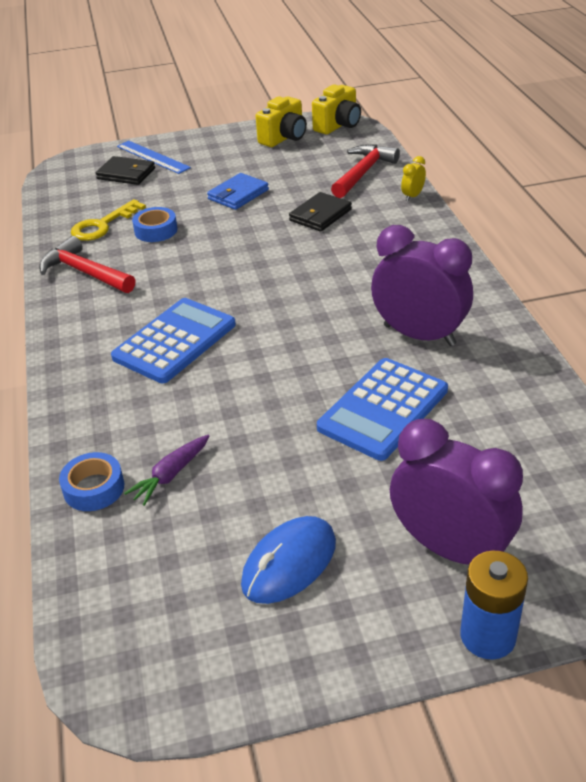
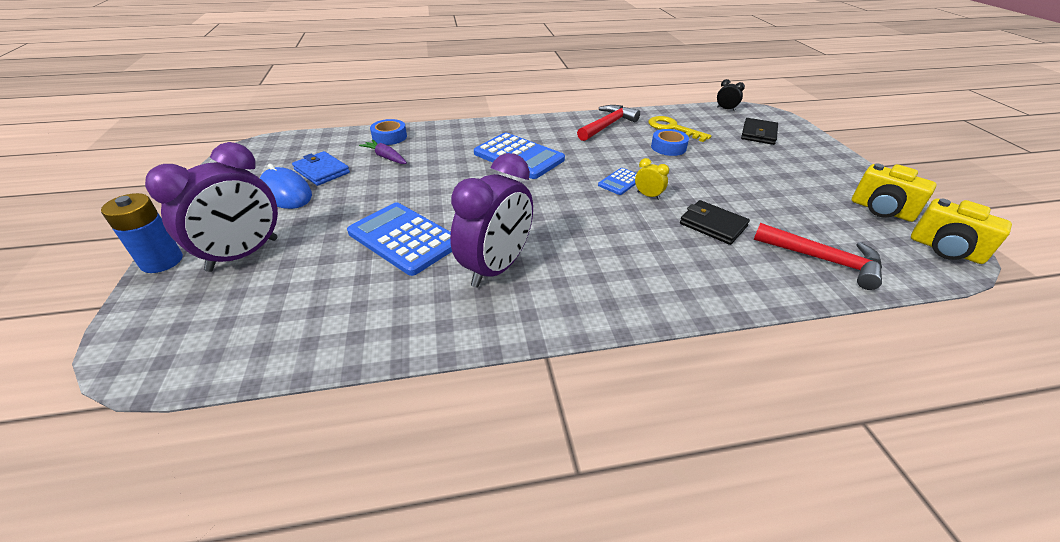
camera: 90 degrees right, 0 degrees up
(50, 186) = (726, 109): none -> black clock
(152, 157) = (795, 143): blue ruler -> none
(238, 194) = (740, 182): blue wallet -> blue wallet (322, 171)
(241, 263) = (620, 182): none -> blue calculator
(412, 196) = (777, 294): yellow clock -> yellow clock (648, 195)

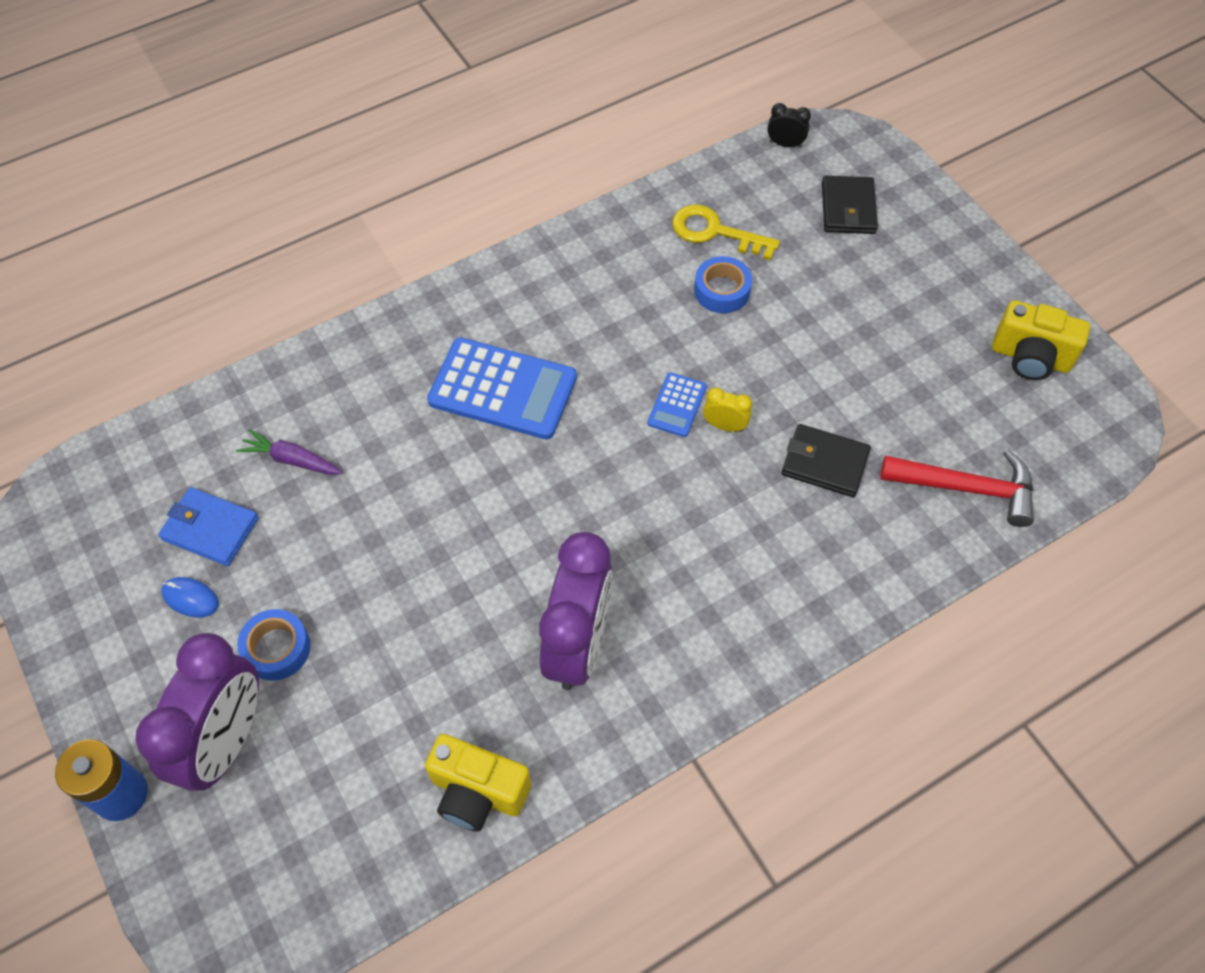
camera: 20 degrees left, 20 degrees up
(286, 193) = (190, 598): blue mouse -> blue mouse, size x0.55
(389, 137) = (264, 402): blue tape -> blue tape (277, 648)
(404, 238) = (428, 633): blue calculator -> none
(607, 125) = (610, 254): red hammer -> none
(945, 250) = (1105, 418): yellow camera -> yellow camera (477, 792)

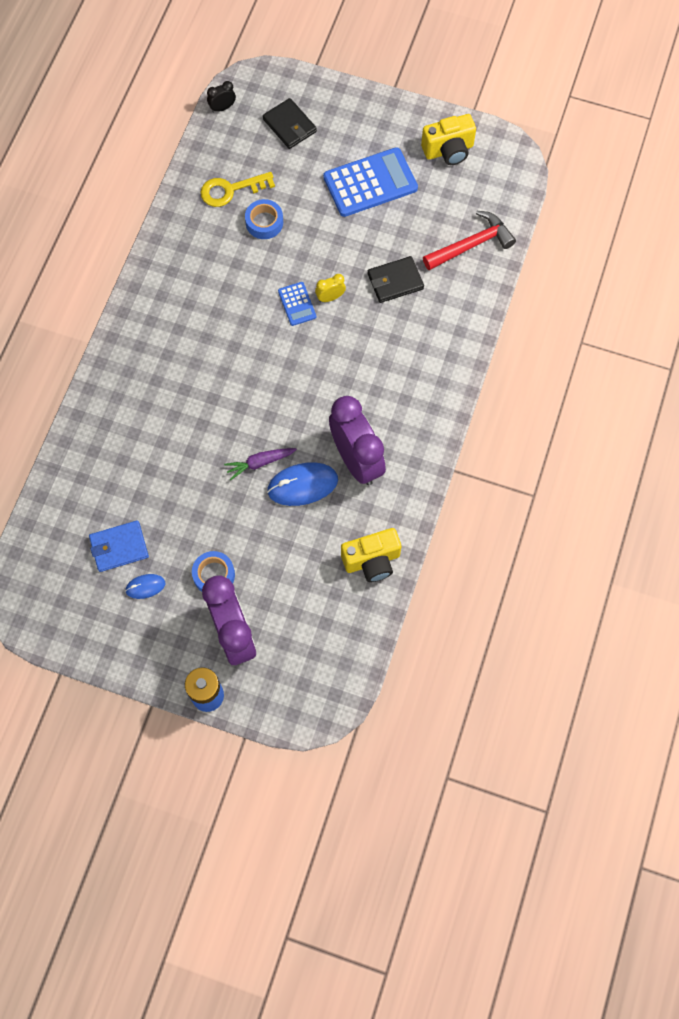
camera: 40 degrees left, 10 degrees up
(292, 460) = (125, 481): purple carrot -> purple carrot (260, 463)
(483, 623) = (302, 485): none -> blue mouse
(503, 389) = (199, 361): blue calculator -> blue calculator (370, 183)

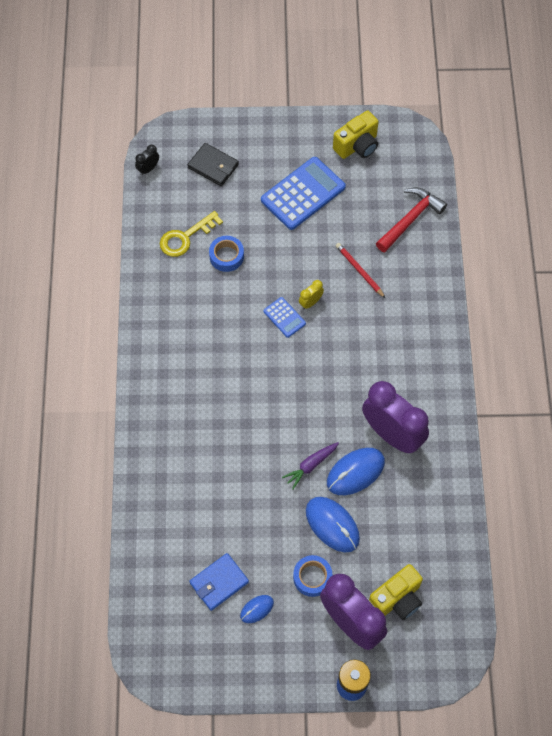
camera: 20 degrees left, 5 degrees down
(256, 530) = (332, 525): none -> blue mouse
(372, 561) = (442, 517): yellow camera -> yellow camera (397, 599)
(395, 281) = (359, 271): black wallet -> red pencil

